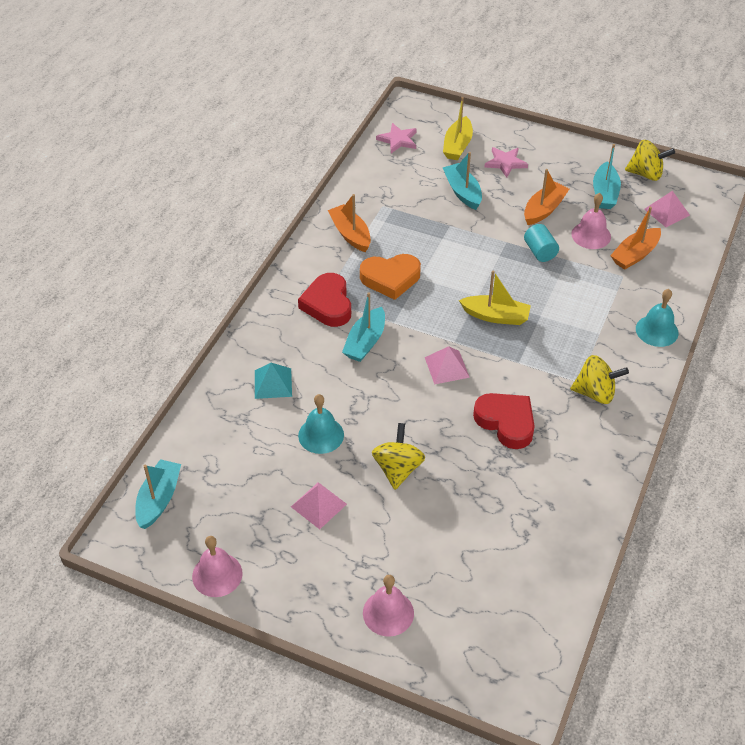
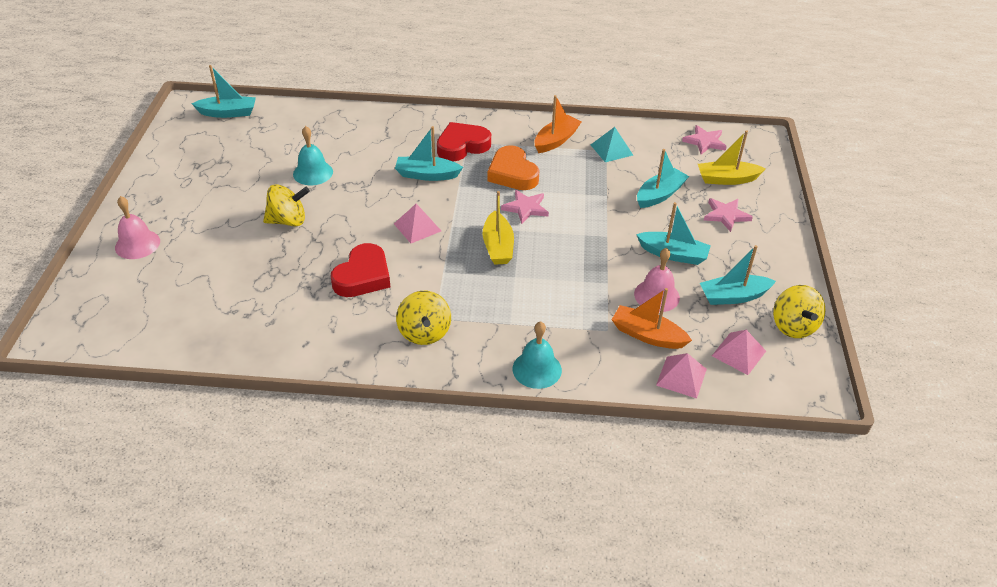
camera: 70 degrees right, 5 degrees down
(217, 574) = (164, 153): pink bell -> none
(273, 383) = (360, 137): turquoise pyramid -> turquoise pyramid (611, 150)
(318, 505) = (239, 187): pink pyramid -> pink pyramid (681, 377)
(447, 283) = (526, 208): none -> pink star
(540, 252) = (607, 261): turquoise cylinder -> none
(544, 209) = (673, 254): orange boat -> turquoise boat

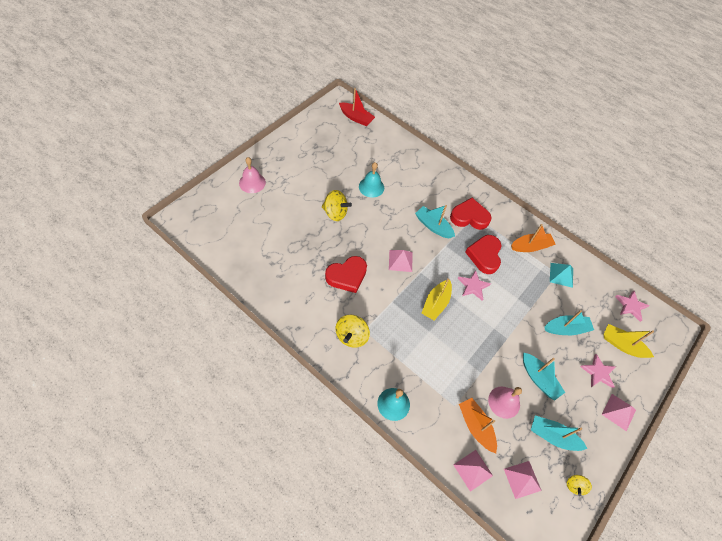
camera: 30 degrees right, 15 degrees up
(228, 113) = (356, 118): turquoise boat -> red boat
(512, 173) = (484, 255): orange heart -> red heart
(776, 238) = (619, 412): none -> pink pyramid
(793, 326) = (574, 485): yellow spinning top -> yellow spinning top, size x0.58

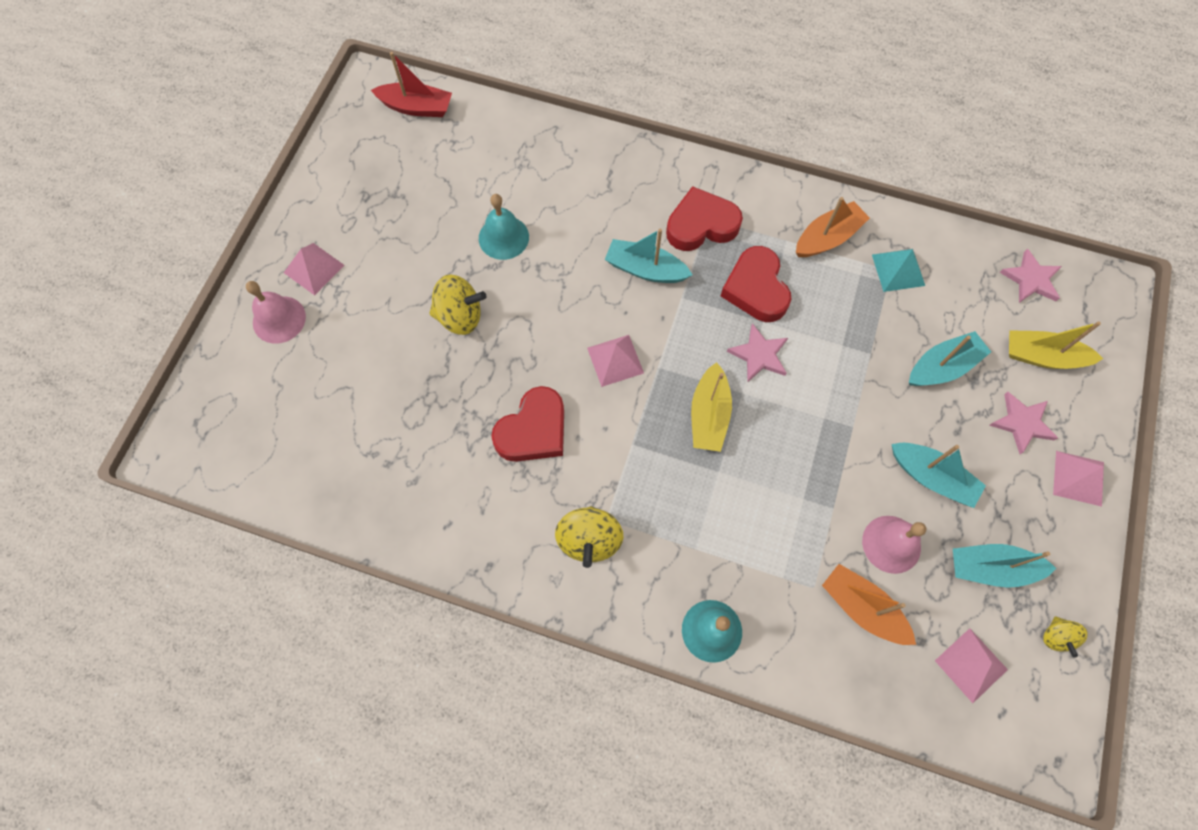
camera: 15 degrees left, 10 degrees up
(473, 470) = (887, 686): pink pyramid -> pink pyramid (313, 268)

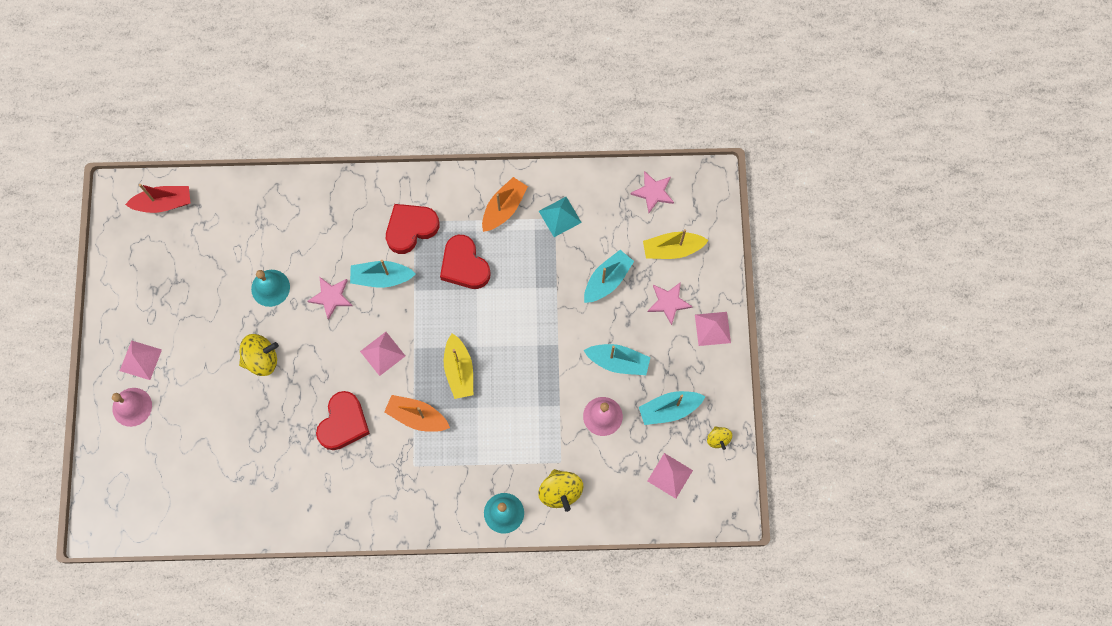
camera: 20 degrees left, 5 degrees up
(589, 540) = (406, 483): yellow spinning top -> yellow spinning top (560, 491)
(759, 355) = (481, 315): pink star -> pink star (331, 297)
(862, 608) = (594, 464): orange boat -> orange boat (417, 416)

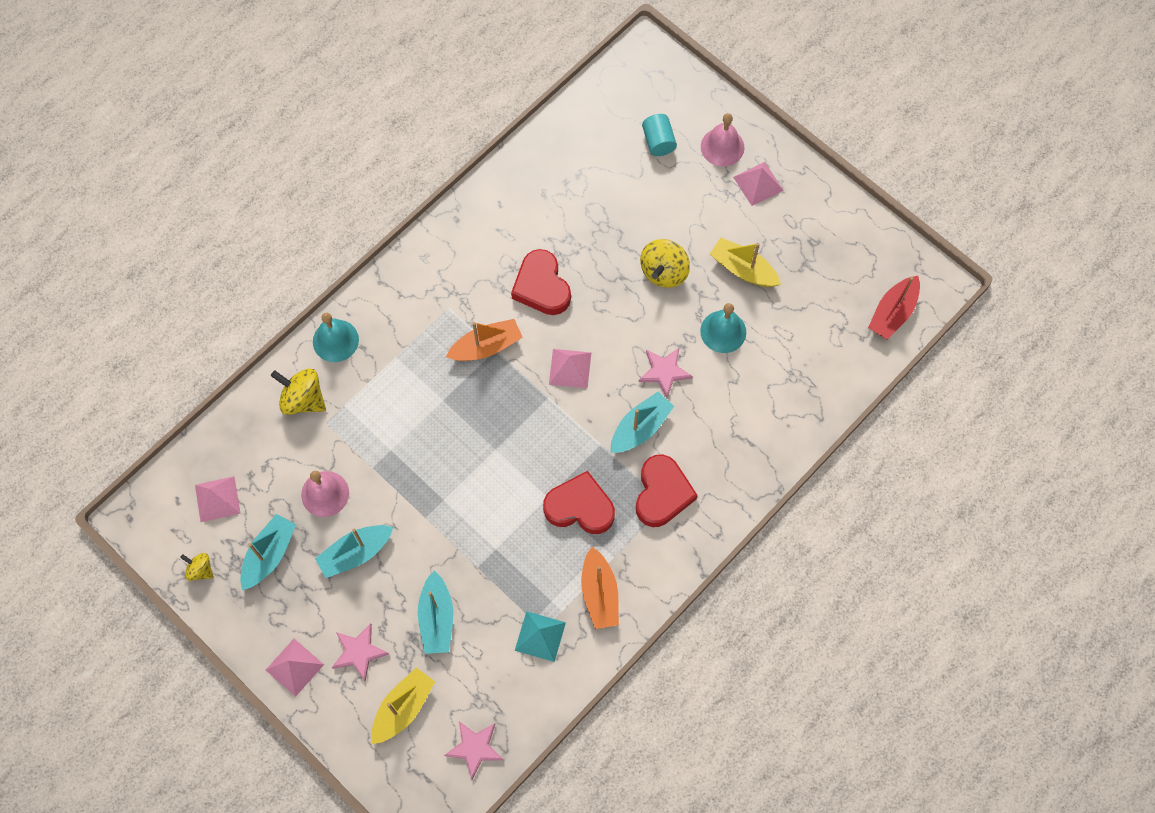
camera: 135 degrees right, 5 degrees down
(165, 451) = (658, 142): none -> turquoise cylinder
(459, 370) = (490, 415): yellow boat -> yellow boat (743, 269)

